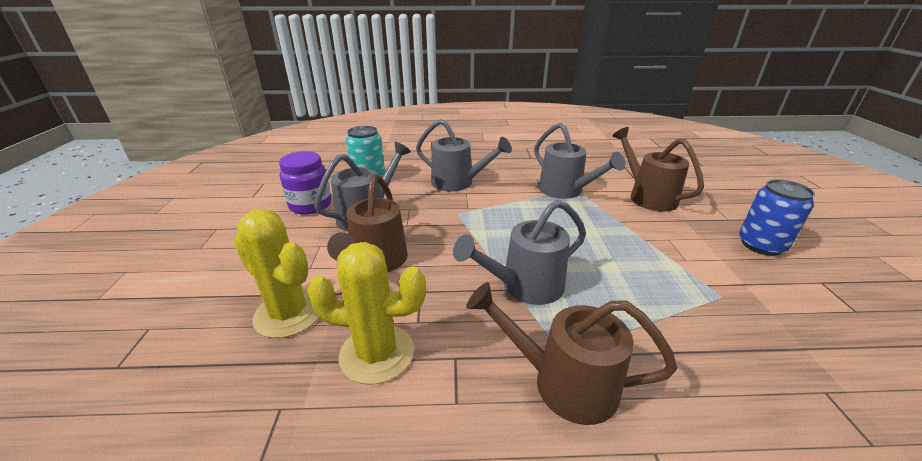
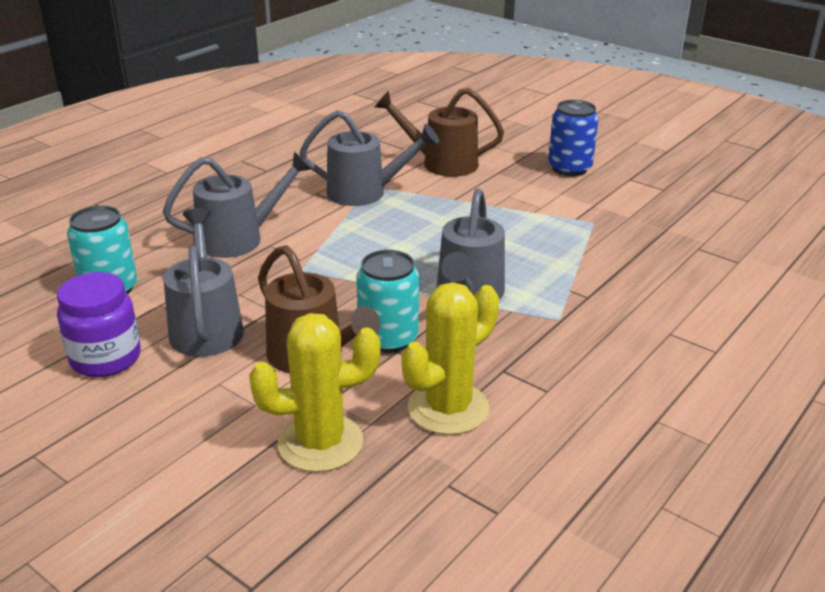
camera: 50 degrees left, 0 degrees up
(429, 280) = (388, 338): none -> turquoise can
(562, 382) = (583, 335): brown watering can -> none

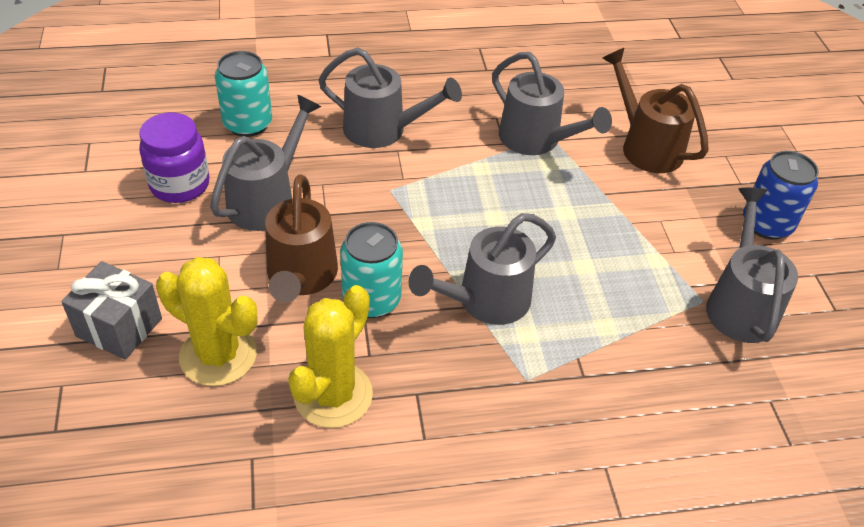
camera: 40 degrees right, 15 degrees up
(200, 481) = (119, 327): none -> grey gift
(448, 408) = (333, 395): yellow cactus -> yellow cactus turned 60 degrees counterclockwise
(614, 212) = (740, 303): none -> grey watering can

